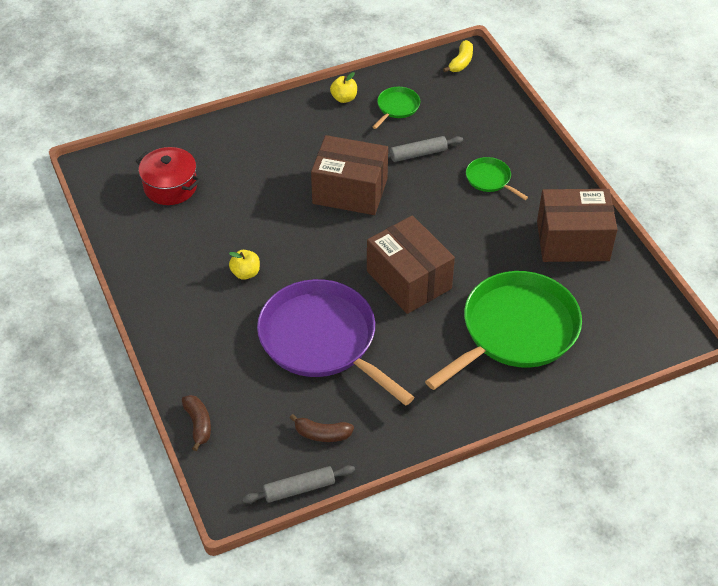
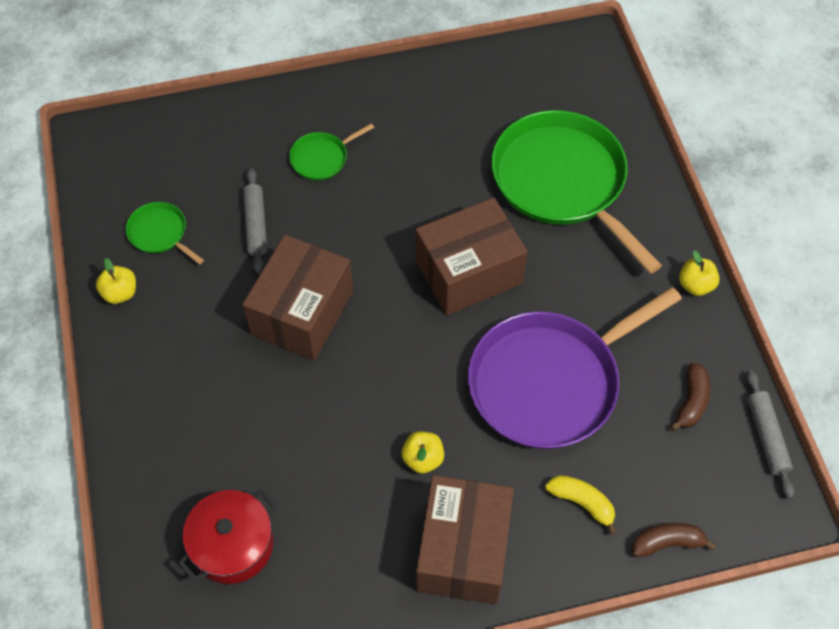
camera: 80 degrees left, 10 degrees up
(435, 431) = (695, 285): none -> yellow apple
(461, 62) = (98, 146): yellow banana -> yellow banana (582, 503)
(572, 241) = (440, 101): brown box -> brown box (463, 550)

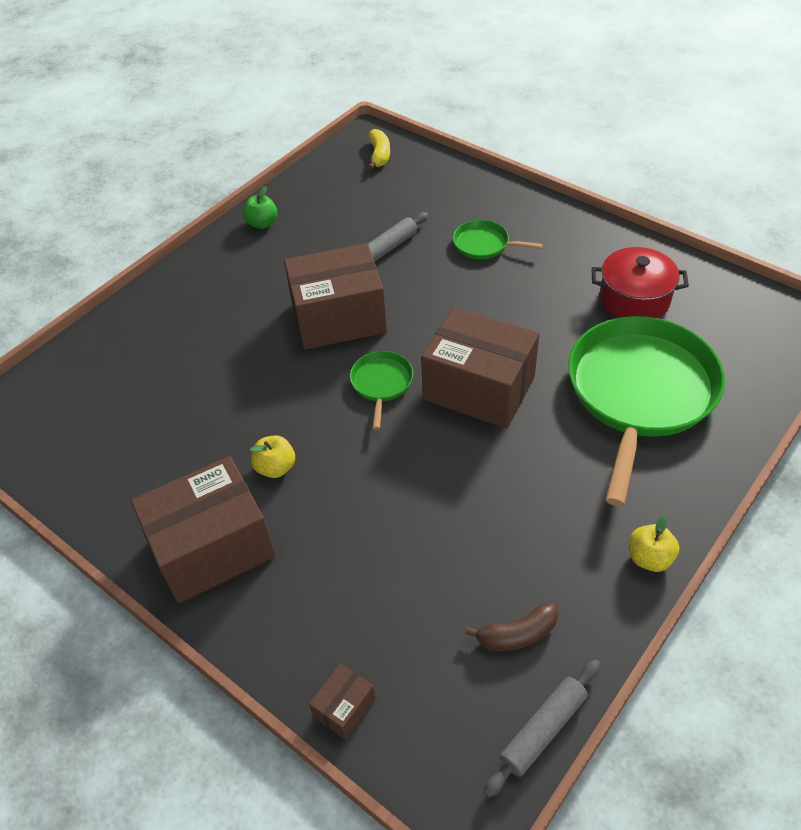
camera: 55 degrees right, 10 degrees down
(120, 293) = (262, 223): yellow apple -> green apple
(160, 233) = (328, 211): green pan -> green pan (381, 383)
(233, 545) = (110, 402): red pot -> red pot (634, 299)
(549, 382) = (429, 508): purple pan -> none
(582, 503) = (329, 608): yellow banana -> yellow banana (379, 155)
(667, 543) = (344, 708): brown banana -> brown box

